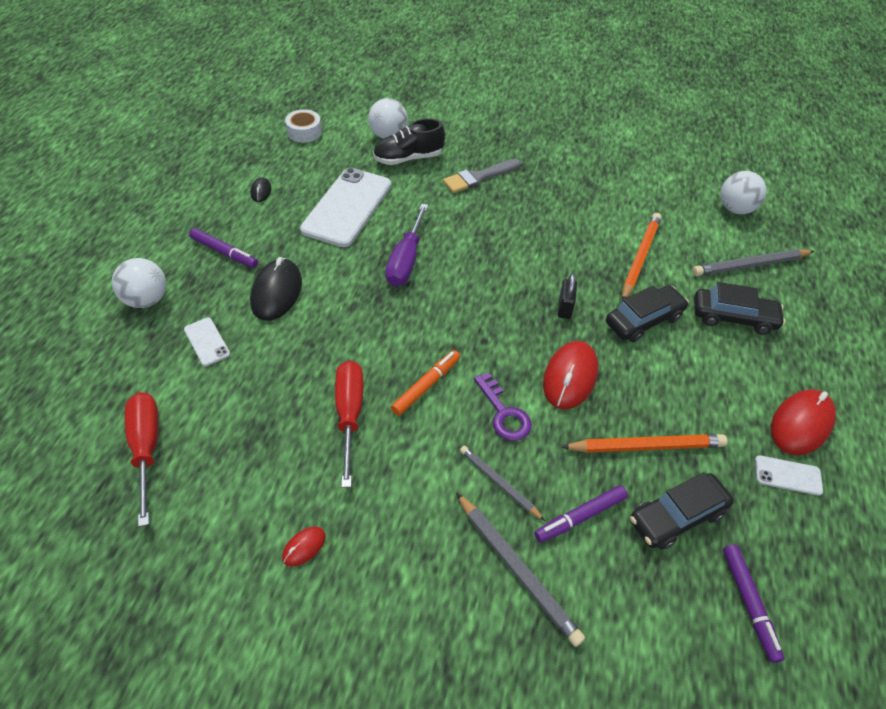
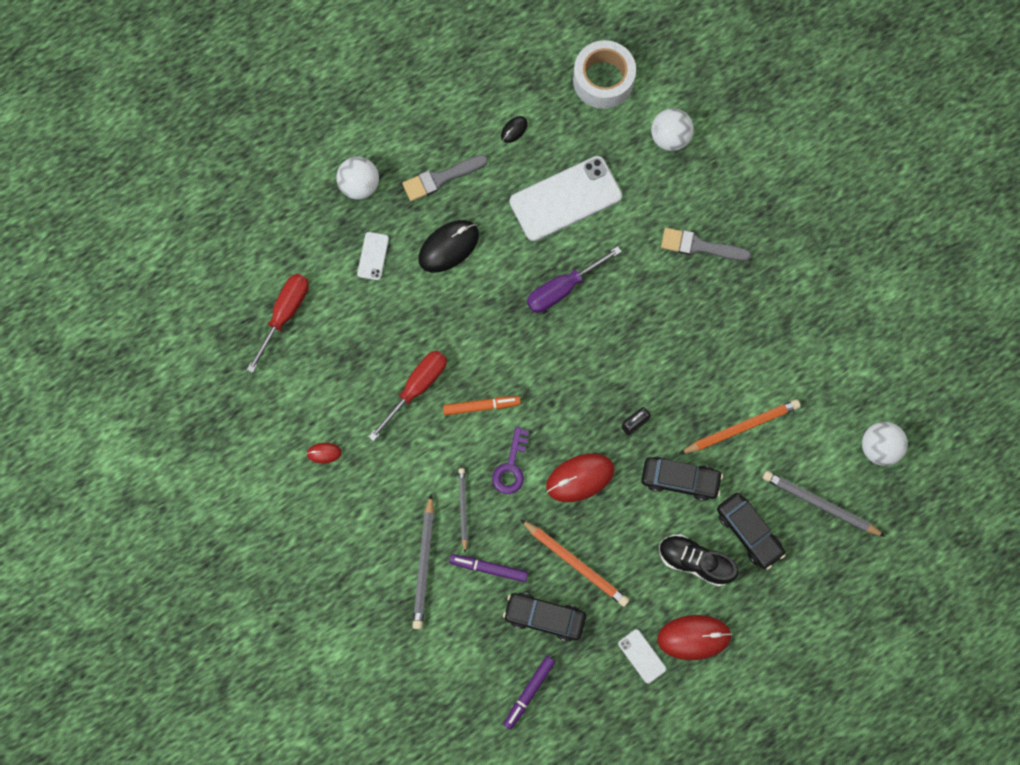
camera: 45 degrees right, 25 degrees up
(224, 252) = (441, 178): purple marker -> grey brush
(304, 132) = (603, 80): white tape -> white tape, size x1.67
(408, 158) = (662, 179): black shoe -> black shoe (694, 561)

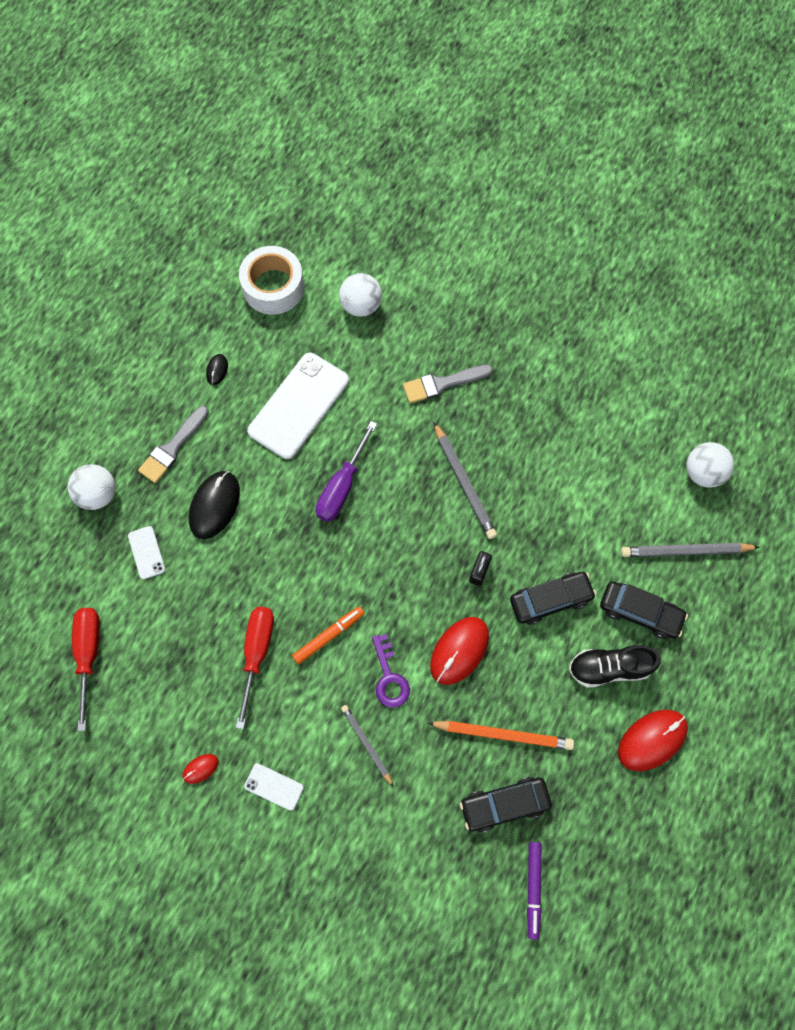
camera: 30 degrees left, 5 degrees down
(424, 565) = (360, 822): grey pencil -> grey pencil (464, 483)
(488, 568) = (424, 788): purple marker -> none
(642, 656) = (616, 787): white phone -> white phone (274, 786)
(741, 427) = (575, 522): orange pencil -> none

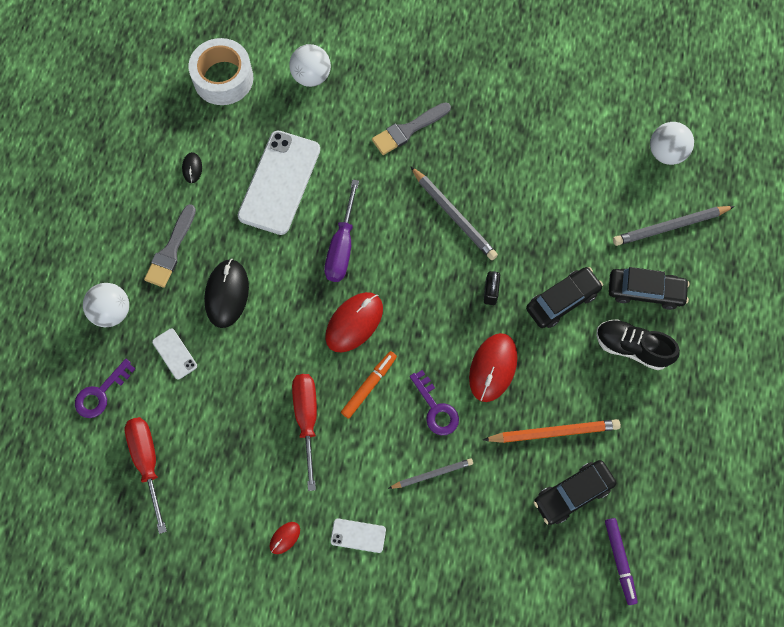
camera: 15 degrees left, 0 degrees up
(64, 573) = (101, 393): none -> purple key
(366, 744) = (432, 474): grey pencil -> grey pencil turned 120 degrees clockwise
(609, 667) = (631, 347): black shoe -> black shoe turned 45 degrees clockwise
(652, 740) = (687, 401): red mouse -> red mouse (354, 323)

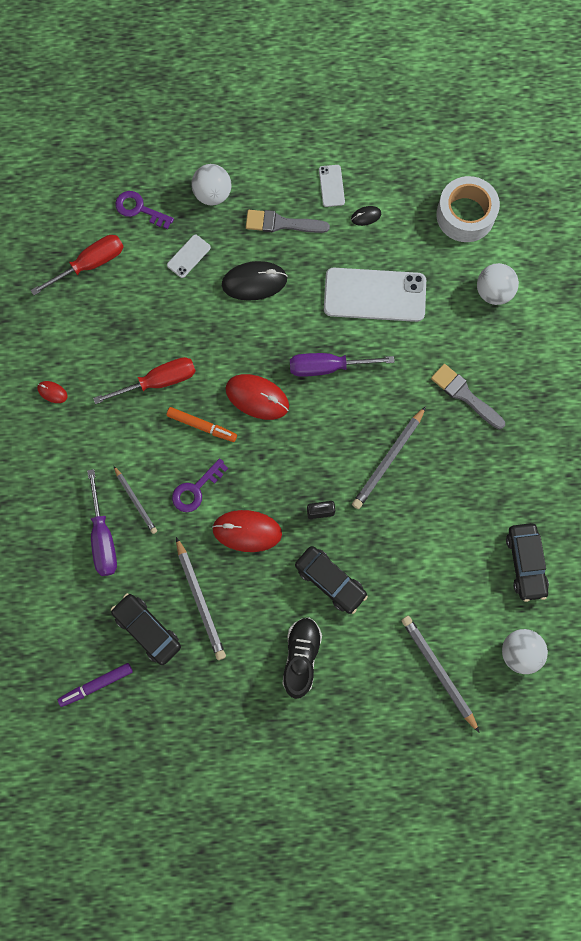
camera: 75 degrees right, 5 degrees up
(358, 535) = (68, 452): white phone -> white phone (331, 186)
(462, 518) = (103, 537): none -> purple screwdriver
(554, 432) = (200, 600): orange pencil -> grey pencil
(645, 291) = (362, 659): black car -> black car (525, 563)

